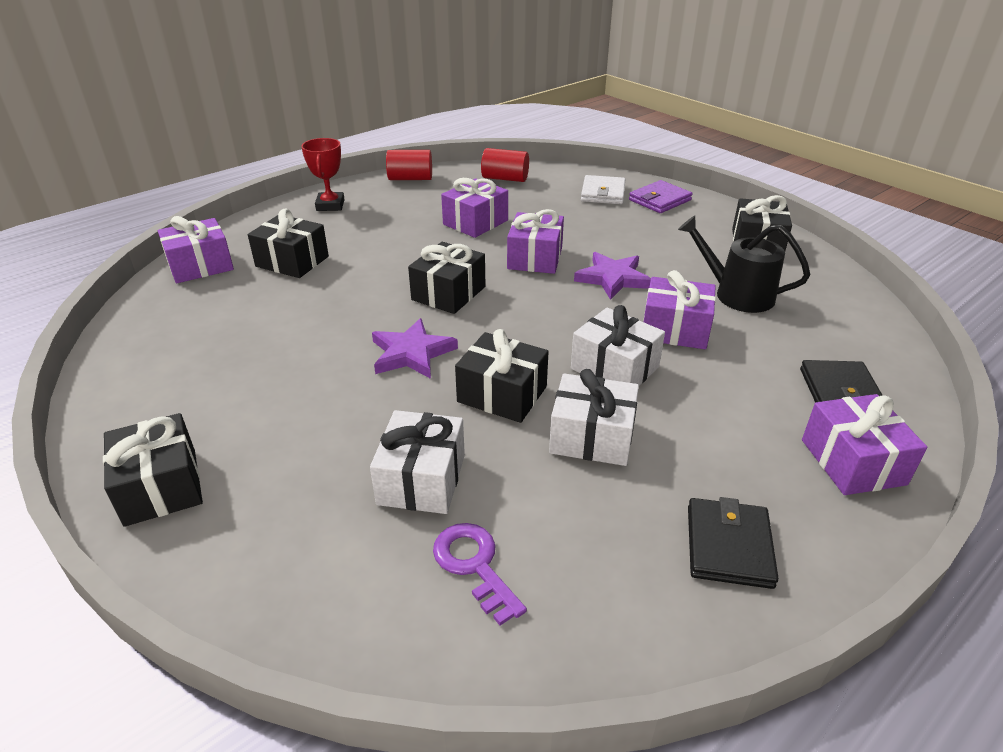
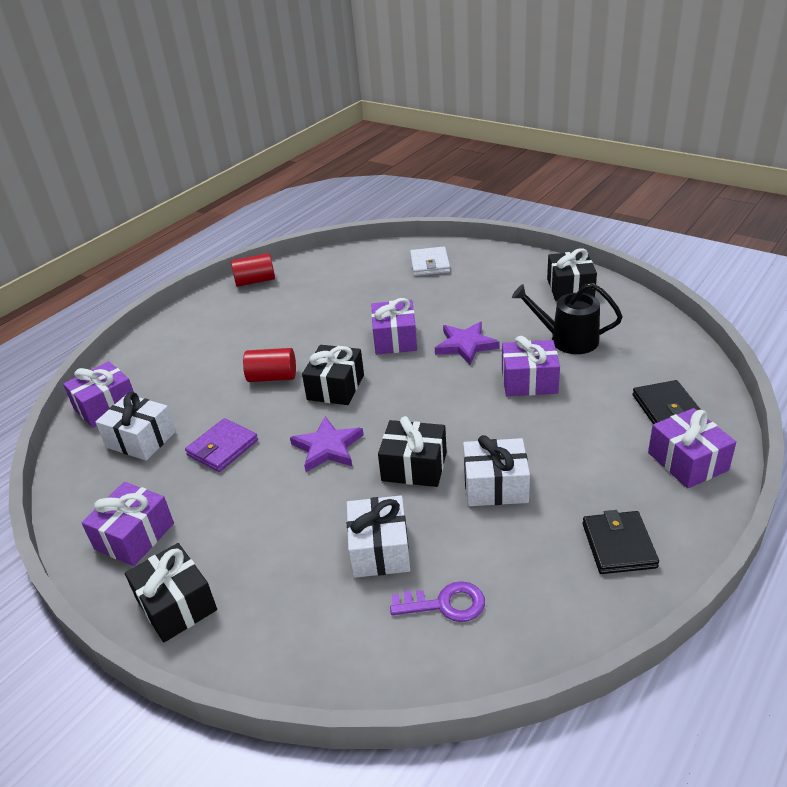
camera: 10 degrees left, 0 degrees up
(292, 261) = (187, 385): black gift -> none
(330, 205) = (194, 322): red trophy -> none
(474, 565) = (445, 604): purple key -> purple key turned 135 degrees clockwise
(475, 222) = (331, 314): purple gift -> purple gift (134, 536)
(505, 178) = (340, 265): red cylinder -> red cylinder (272, 377)
(614, 368) = (493, 425): white gift -> white gift (141, 439)
(659, 200) = (479, 262): purple wallet -> purple wallet (222, 448)

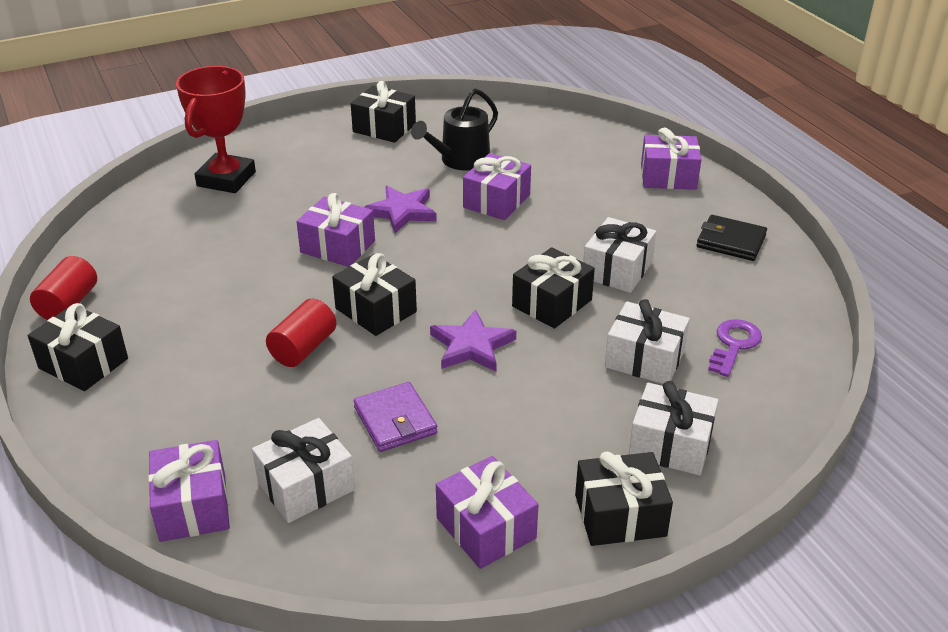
camera: 65 degrees left, 0 degrees up
(206, 312) = (83, 363): none -> black gift
(275, 607) = (670, 445): none -> white gift
(430, 264) = (226, 179): white wallet -> red trophy
(666, 407) = (599, 158): black wallet -> none

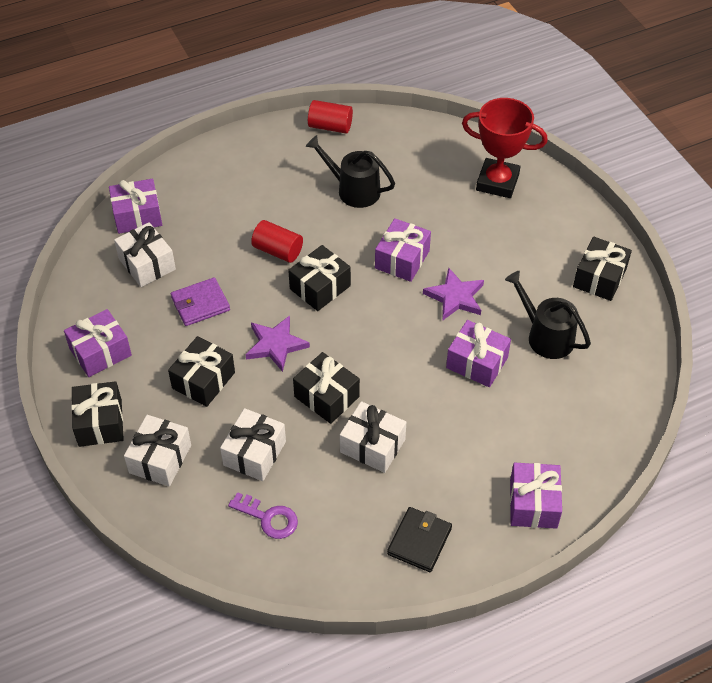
camera: 90 degrees right, 15 degrees up
(83, 363) = (268, 146): black gift -> black gift (203, 380)
(205, 283) = (353, 190): none -> black watering can

